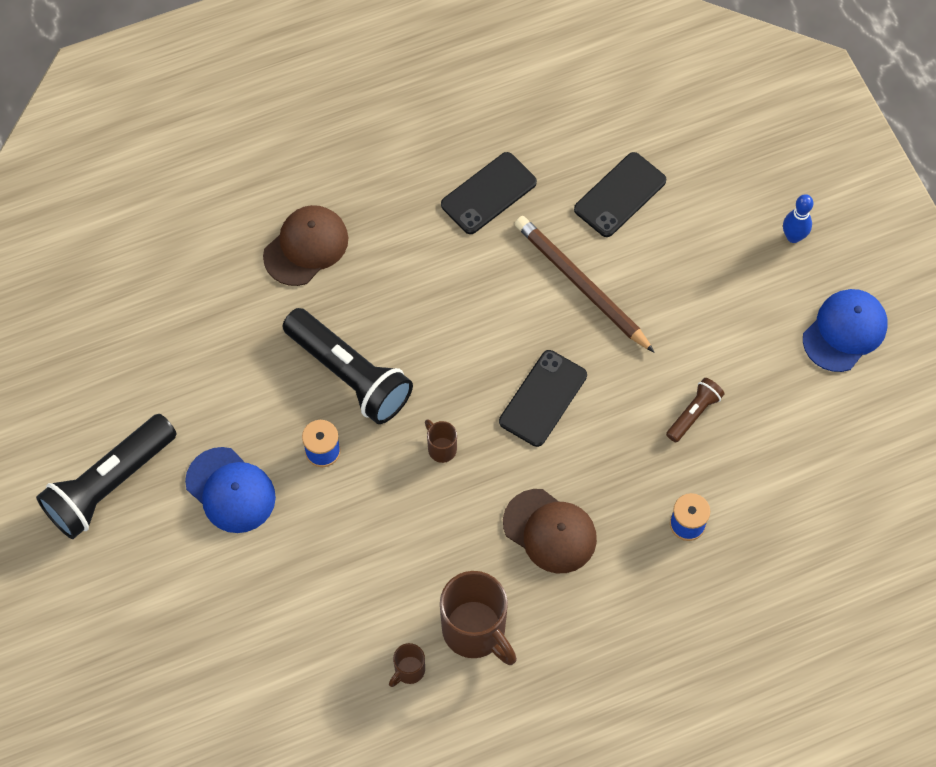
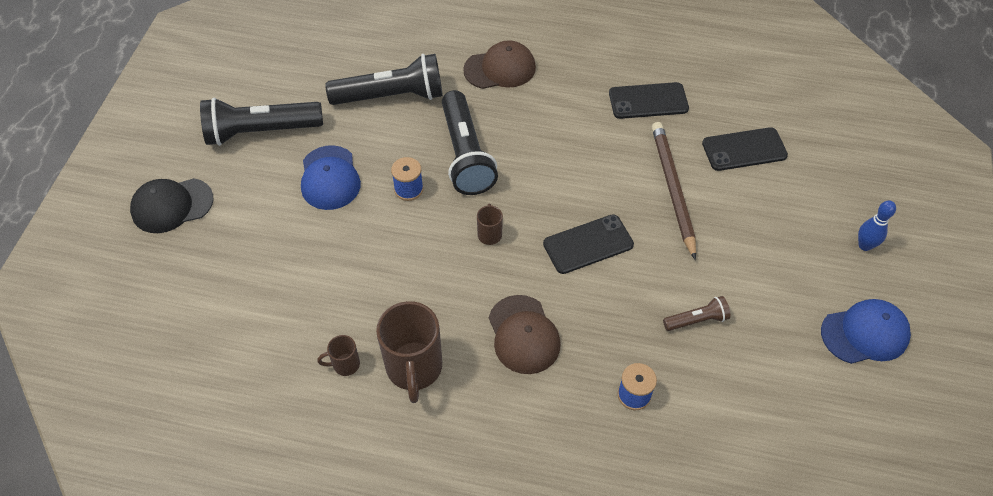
camera: 35 degrees right, 10 degrees down
(90, 628) = (172, 205): none -> black cap
(216, 353) = (392, 96): none -> black flashlight

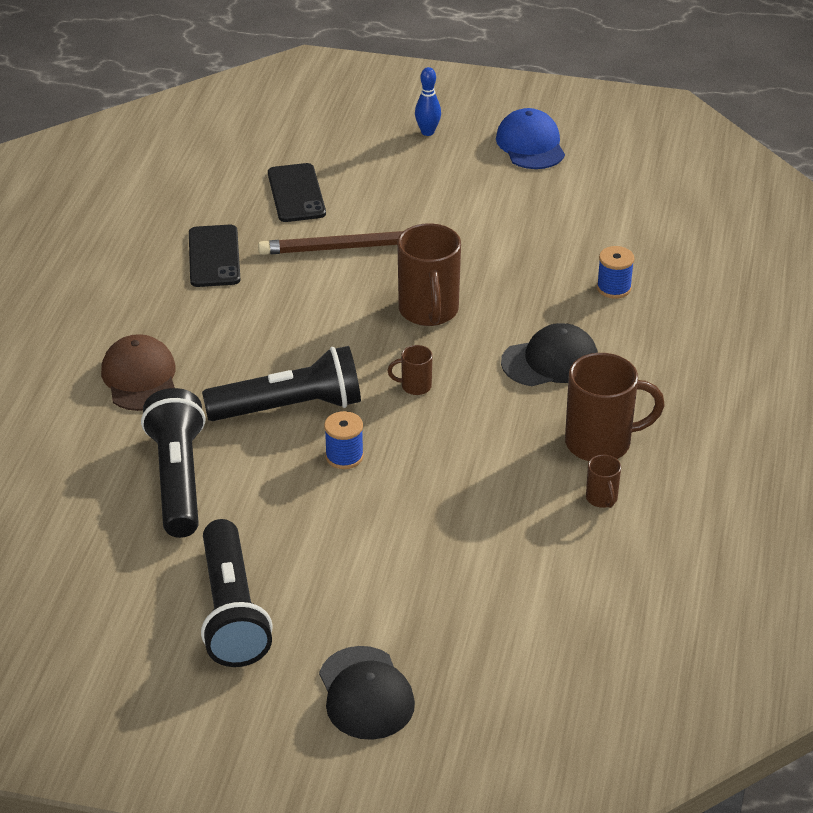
camera: 90 degrees left, 15 degrees down
(330, 178) = (322, 531): blue cap -> none
(523, 334) = (550, 361): brown cap -> black cap
(588, 244) = (428, 311): black phone -> brown mug
(697, 320) = (523, 242): brown flashlight -> none

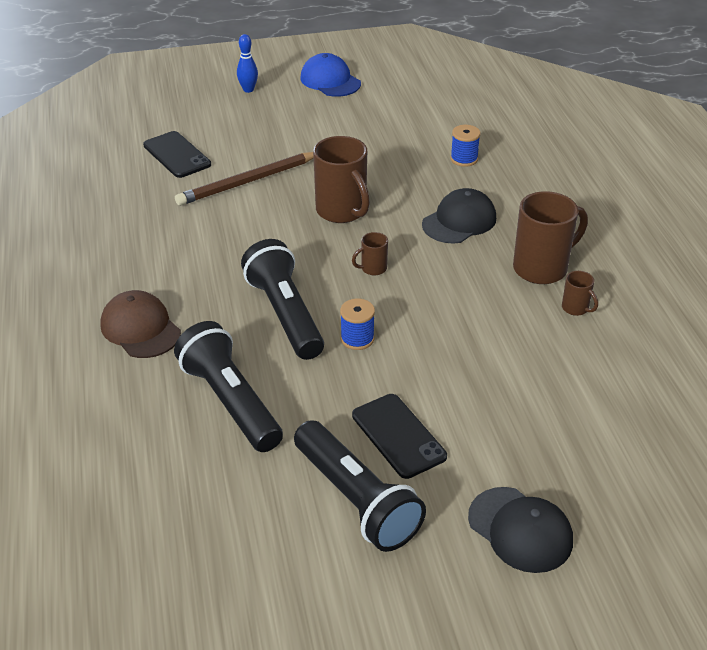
camera: 25 degrees left, 0 degrees up
(214, 256) = (141, 217): black phone -> black phone (398, 436)
(290, 407) = (285, 314): black flashlight -> black flashlight turned 75 degrees counterclockwise

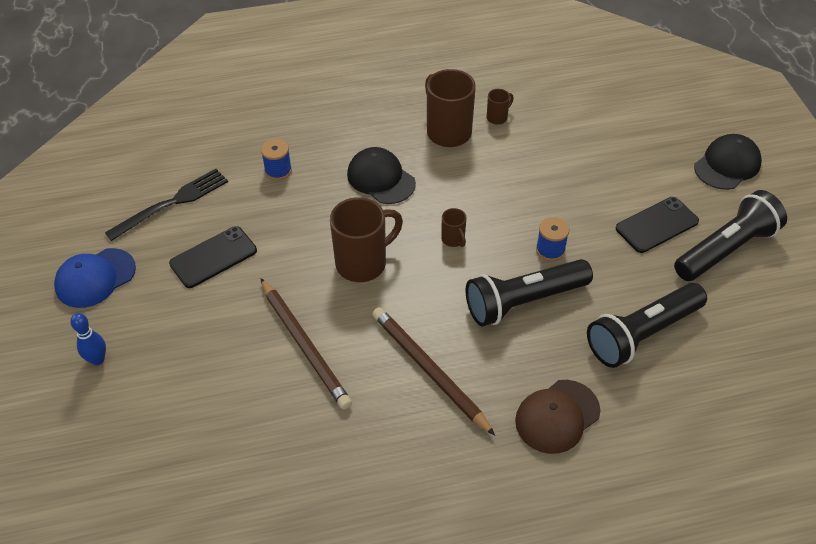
camera: 90 degrees left, 10 degrees up
(177, 155) = (241, 422): black phone -> black phone (213, 257)
(208, 250) = (429, 371): none -> brown pencil
(416, 107) = (172, 203): none -> black fork

